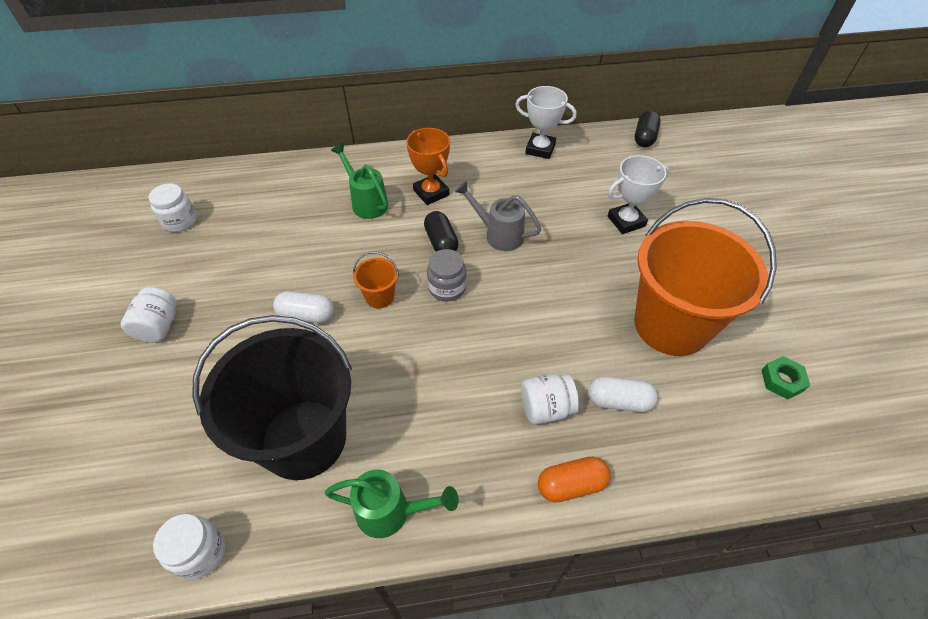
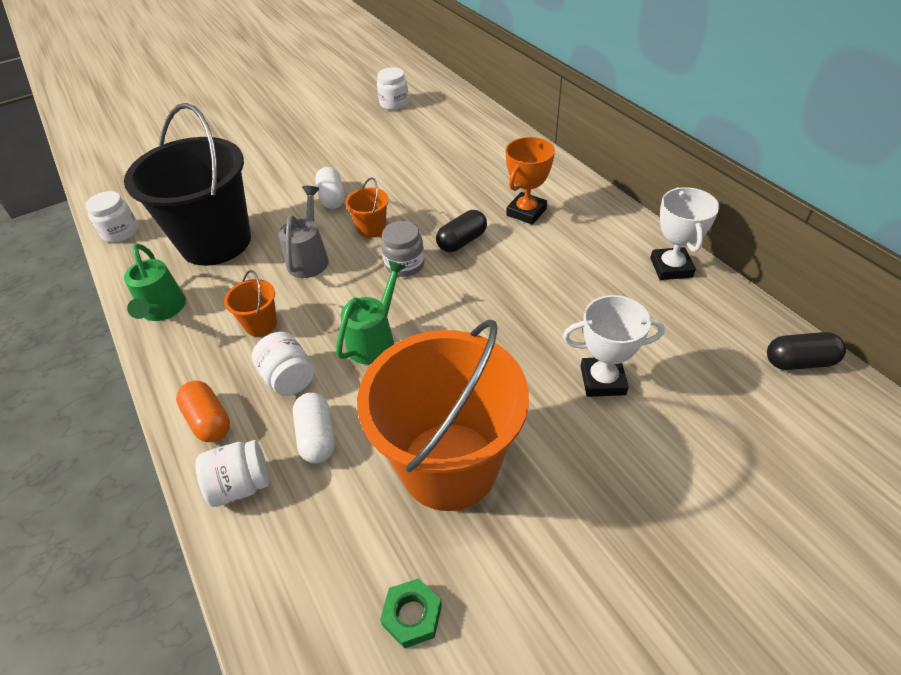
camera: 70 degrees right, 5 degrees down
(159, 327) = (290, 139): white jar -> white jar (241, 485)
(367, 202) = (482, 179): green watering can -> green watering can (374, 339)
(464, 418) = (261, 324): none -> orange bucket
(499, 235) = (500, 277): grey watering can -> grey watering can (309, 258)
(626, 221) = (602, 380): white trophy -> white trophy turned 45 degrees counterclockwise

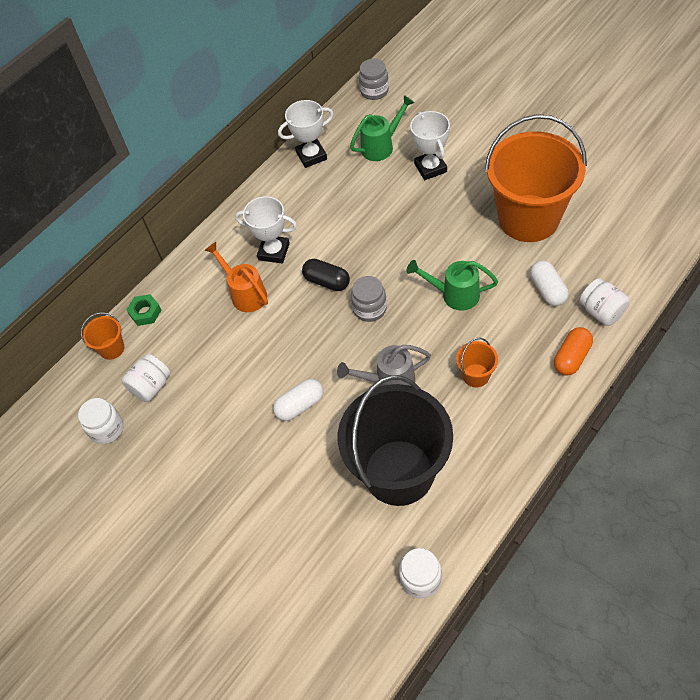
camera: 105 degrees left, 10 degrees up
(163, 310) = (496, 459): green watering can -> green watering can (381, 146)
(289, 378) = (513, 329): white jar -> white jar (151, 386)
(317, 436) = (547, 290): white capsule -> white capsule turned 75 degrees counterclockwise
(372, 228) = (333, 352): orange bucket -> orange bucket (112, 348)
(412, 615) = (617, 203): green nut -> green nut (145, 312)
(481, 186) = (245, 294): none -> orange watering can
(526, 212) = (274, 252): orange trophy -> white trophy
(799, 362) = (374, 91): black capsule -> grey jar

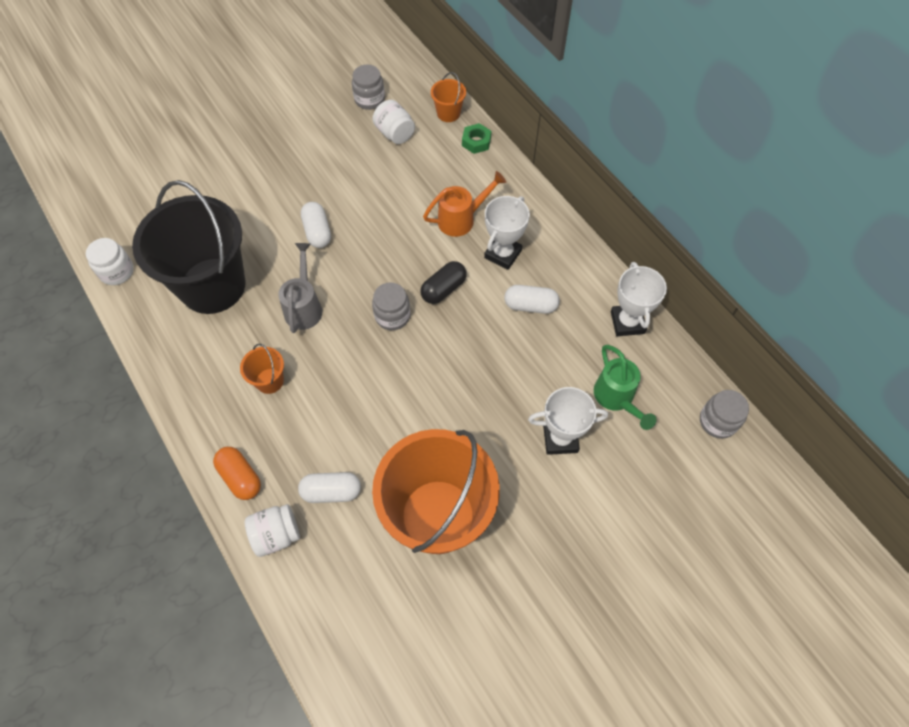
camera: 100 degrees right, 5 degrees up
(107, 429) = (369, 99): white jar -> grey jar
(320, 218) = (530, 305): none -> white capsule
(455, 294) = (371, 397): green watering can -> none

